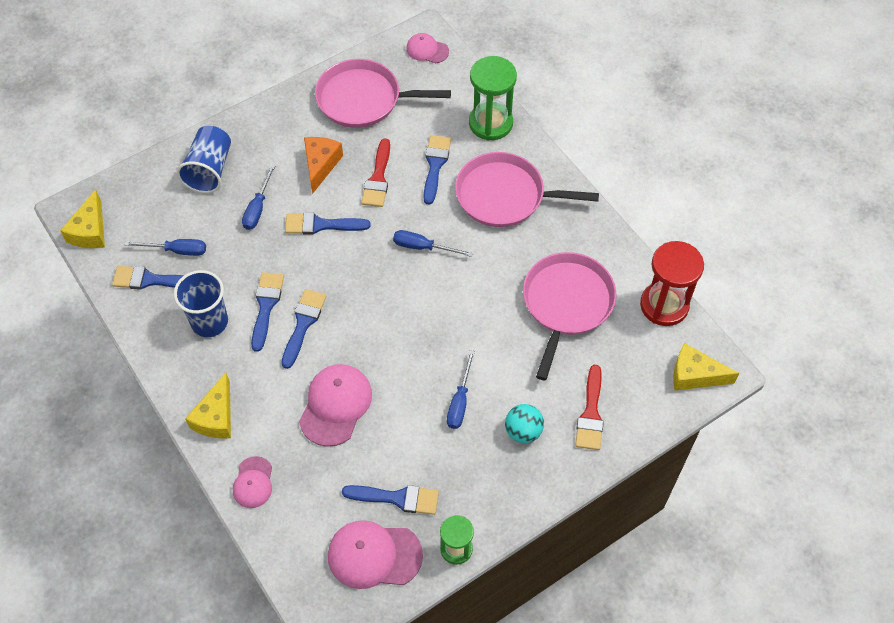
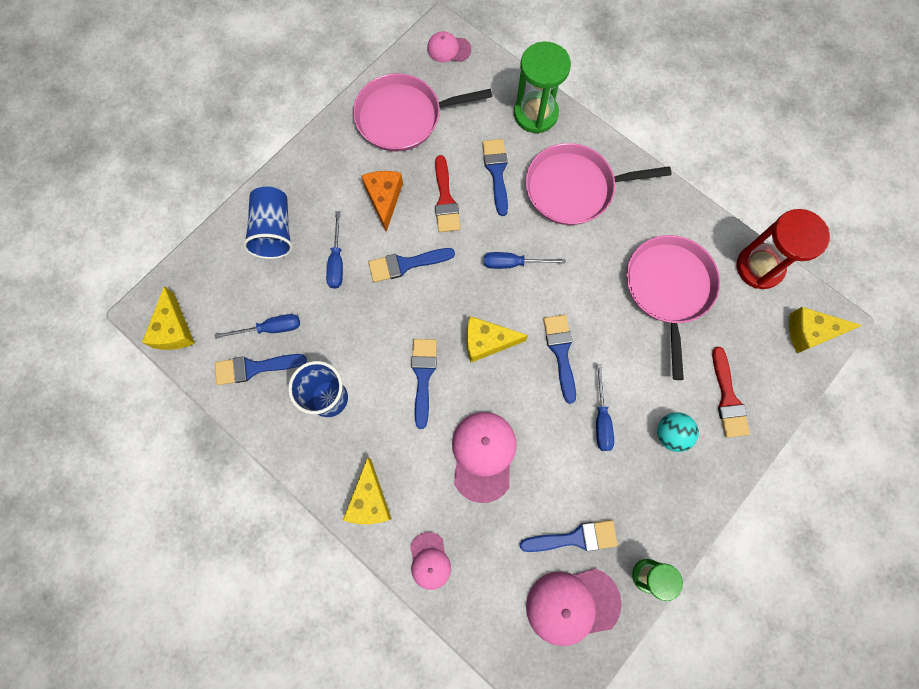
camera: 15 degrees left, 15 degrees up
(266, 306) = (380, 366): blue brush -> blue brush (561, 352)
(374, 309) = (487, 342): none -> yellow cheese

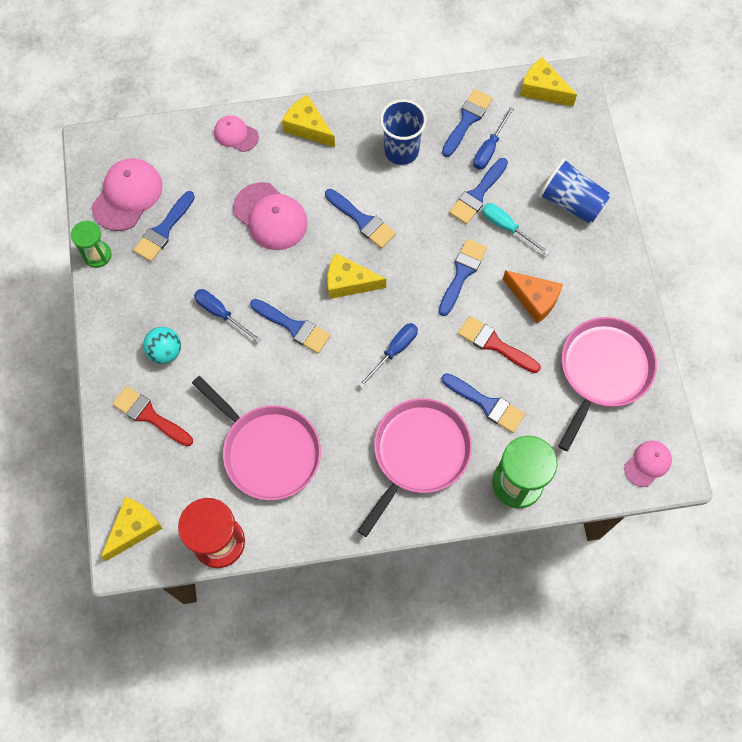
camera: 130 degrees right, 5 degrees down
(323, 305) = (477, 194): none -> blue brush
(337, 261) = (507, 227): blue screwdriver -> turquoise screwdriver
(487, 342) = (348, 282): yellow cheese -> yellow cheese turned 120 degrees counterclockwise

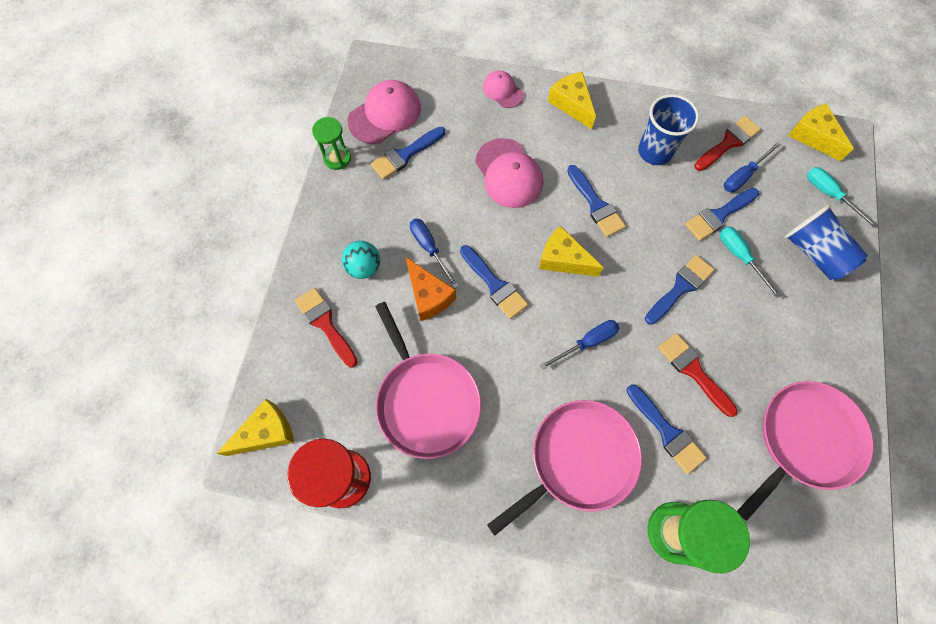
camera: 20 degrees right, 0 degrees up
(467, 120) = (728, 142): blue brush -> red brush
(534, 299) = (748, 338): orange cheese -> orange cheese (428, 296)
(571, 142) = (829, 195): none -> turquoise screwdriver
(647, 463) = (830, 564): pink cap -> none

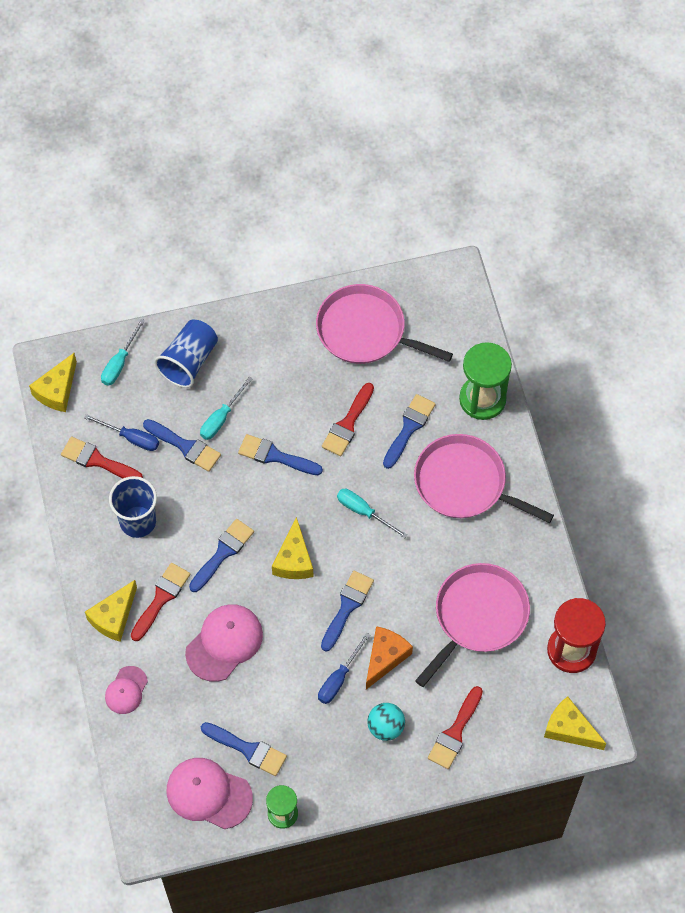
camera: 115 degrees left, 5 degrees down
(573, 143) = (161, 598): none -> red brush
(587, 343) = (364, 512): blue screwdriver -> turquoise screwdriver

